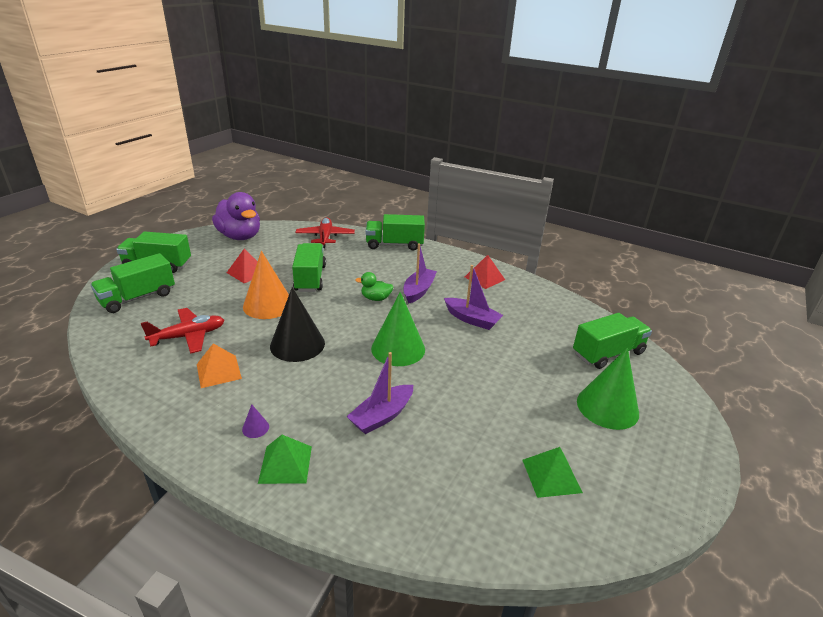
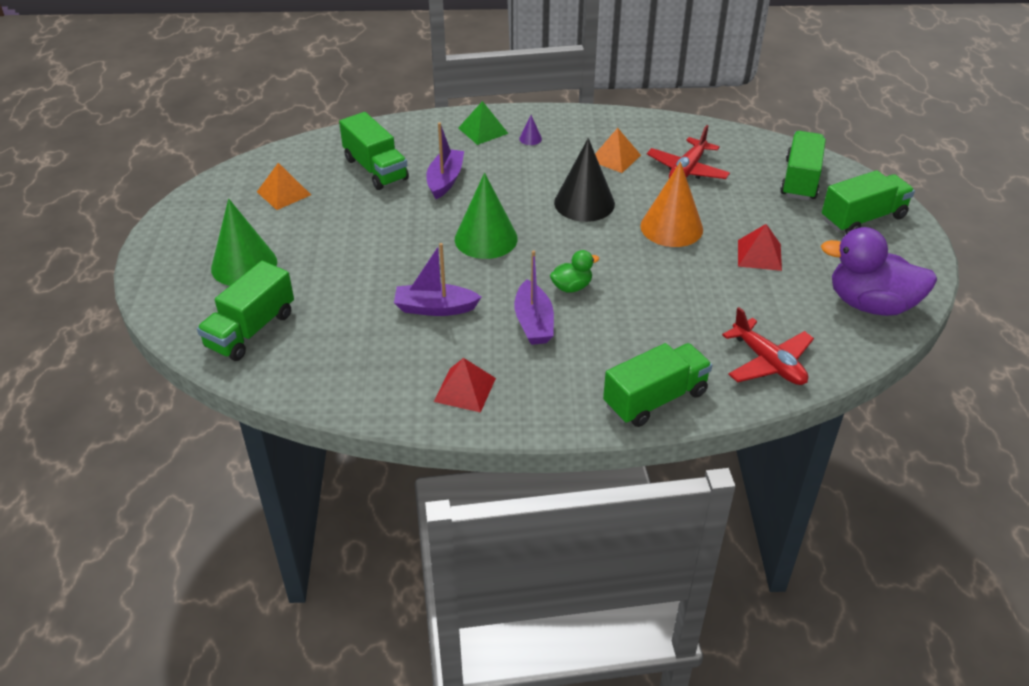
camera: 150 degrees right, 10 degrees up
(310, 278) = (680, 280): green truck -> green truck (375, 169)
(551, 475) = (284, 193): green pyramid -> orange pyramid

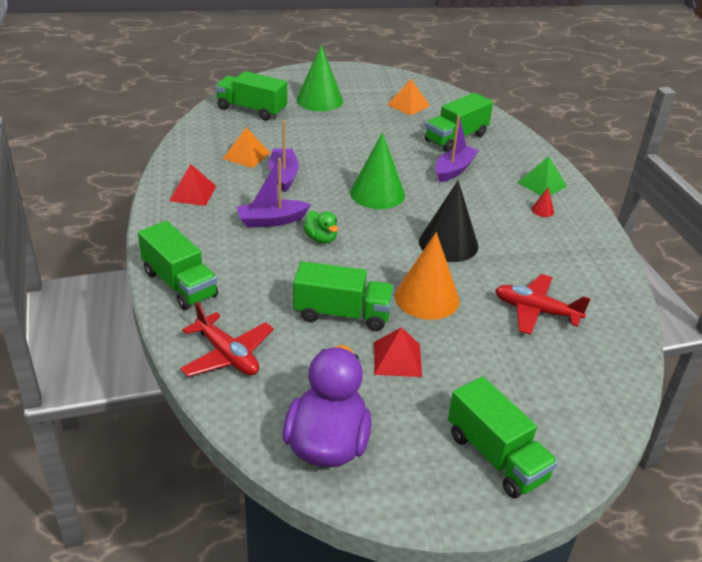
camera: 80 degrees right, 5 degrees down
(445, 180) = (454, 170): purple boat -> purple boat turned 60 degrees counterclockwise
(530, 139) = (542, 210): purple cone -> red cone
(615, 158) = (535, 262): orange pyramid -> orange pyramid (246, 155)
(768, 362) = (227, 355): red plane -> red plane turned 90 degrees counterclockwise
(800, 180) = (558, 403): green truck -> green truck (342, 314)

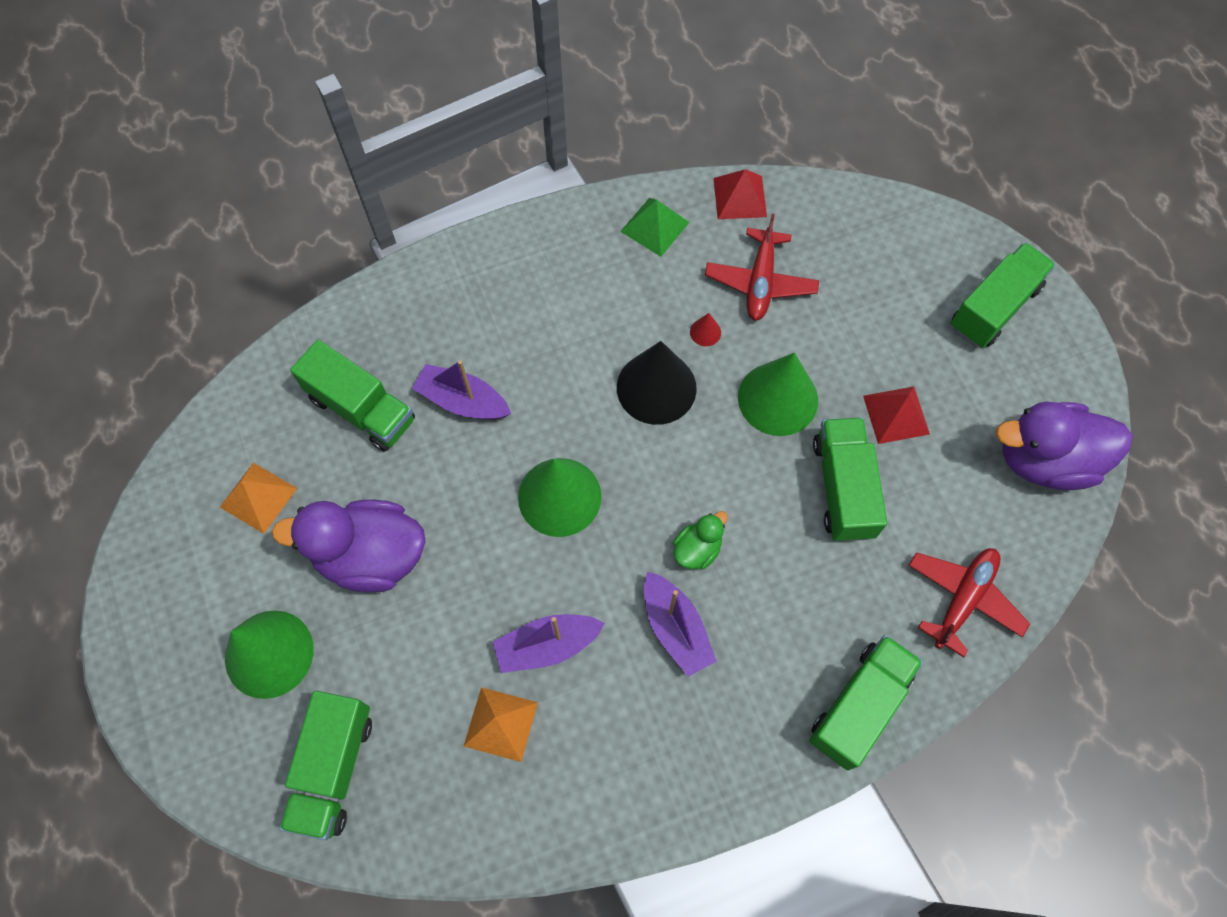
camera: 100 degrees left, 30 degrees up
(193, 193) = (638, 772): red pyramid -> red pyramid (739, 197)
(362, 131) = (371, 556): none -> purple duck
(427, 298) = (778, 398): orange cone -> green cone
(542, 184) = (472, 284): green pyramid -> green pyramid (654, 226)
(542, 210) = (541, 282): red cone -> red cone (705, 332)

